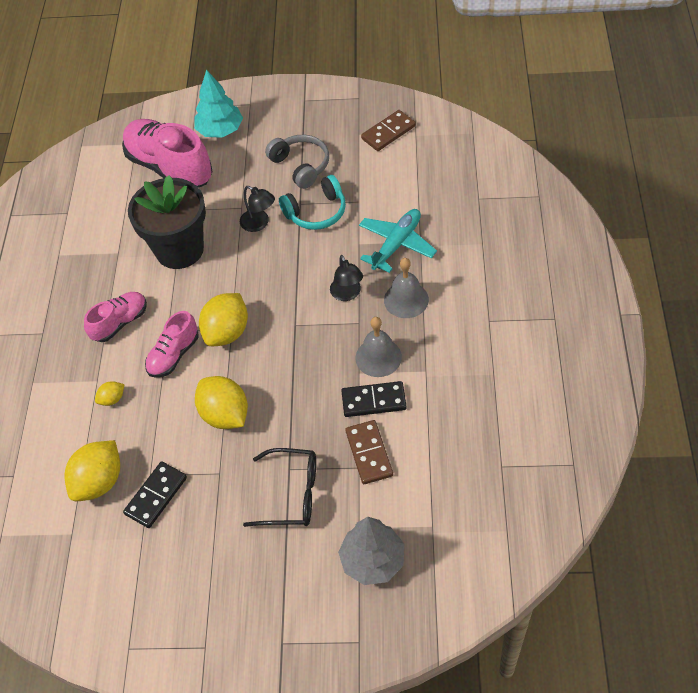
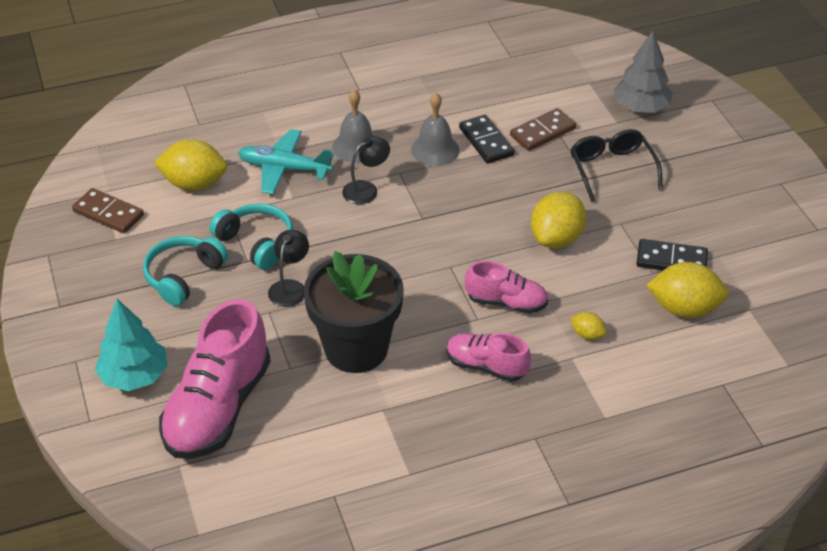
camera: 115 degrees left, 10 degrees down
(227, 332) = (456, 268): yellow lemon -> yellow lemon (194, 184)
(300, 166) = (184, 276): grey headphones -> turquoise headphones

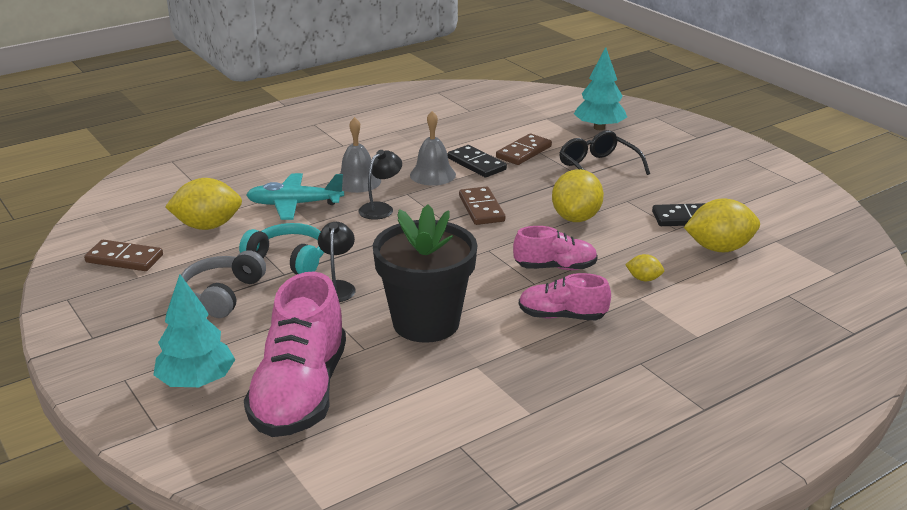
camera: 15 degrees left, 15 degrees down
(184, 276) = (222, 294): turquoise headphones -> grey headphones
(466, 208) = (481, 208): none -> brown domino
(641, 107) = (599, 128): grey tree -> turquoise tree

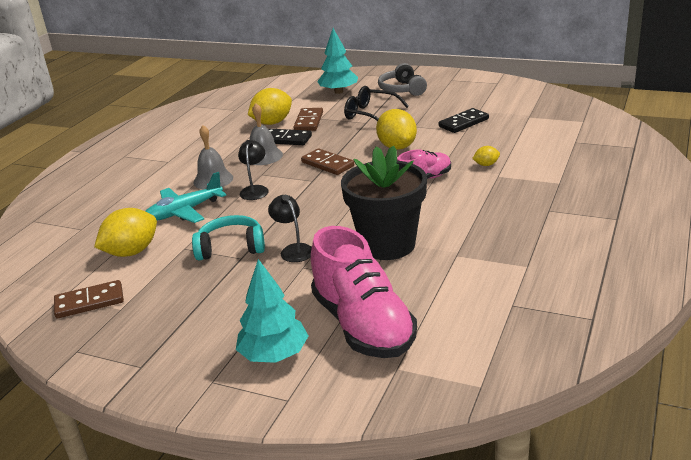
camera: 30 degrees left, 0 degrees up
(222, 294) = (211, 291): grey headphones -> grey headphones (402, 89)
(562, 316) = (468, 204): pink shoe -> none
(719, 248) = (504, 132): yellow lemon -> yellow lemon (272, 123)

